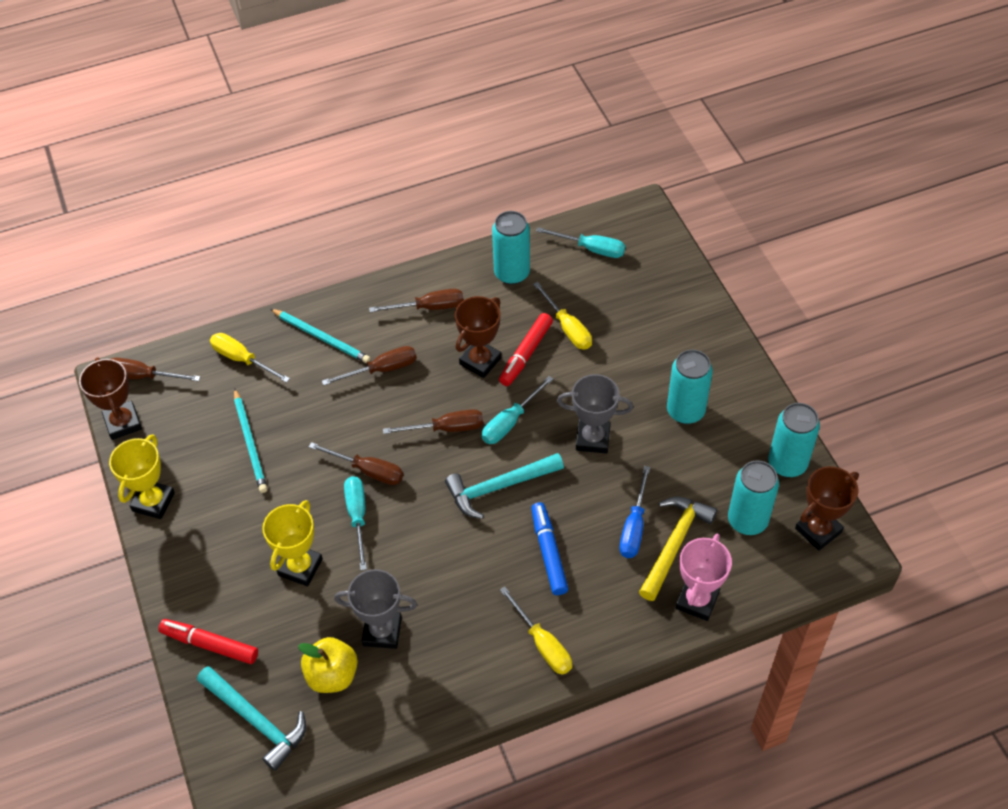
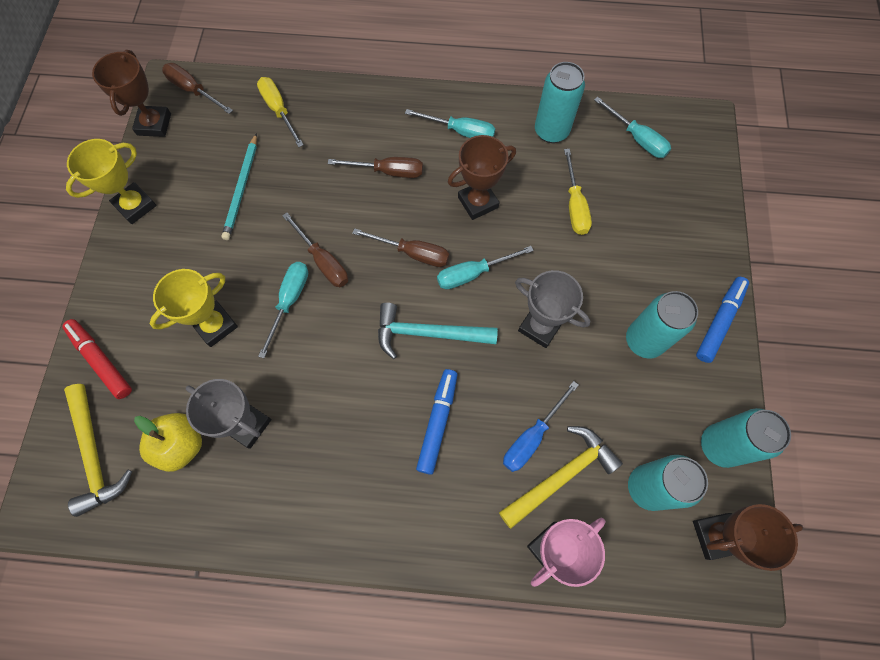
camera: 25 degrees right, 15 degrees up
(256, 720) = (95, 454): turquoise hammer -> yellow hammer
(321, 337) = (354, 119): turquoise pencil -> none
(429, 307) = (460, 132): brown screwdriver -> turquoise screwdriver
(526, 354) = (523, 214): red marker -> none
(542, 644) = (381, 515): yellow screwdriver -> none
(738, 369) = (719, 322): none -> blue marker

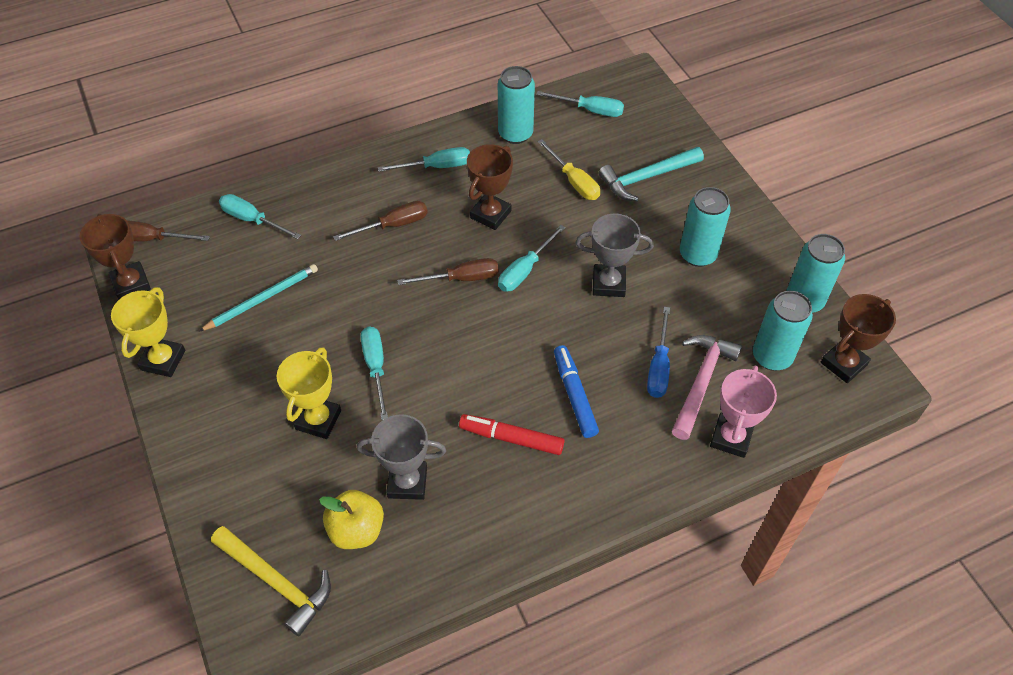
camera: 30 degrees left, 15 degrees down
(101, 361) = (225, 504): red marker -> red marker (511, 438)
(241, 189) = (262, 299): turquoise pencil -> turquoise pencil turned 105 degrees counterclockwise
(279, 110) = (252, 220): yellow screwdriver -> turquoise screwdriver
(323, 261) = (384, 322): brown screwdriver -> none
(428, 333) = (518, 333): turquoise hammer -> turquoise hammer (646, 177)
(561, 475) = (701, 382): yellow hammer -> pink hammer
(719, 322) = (744, 214): blue marker -> none

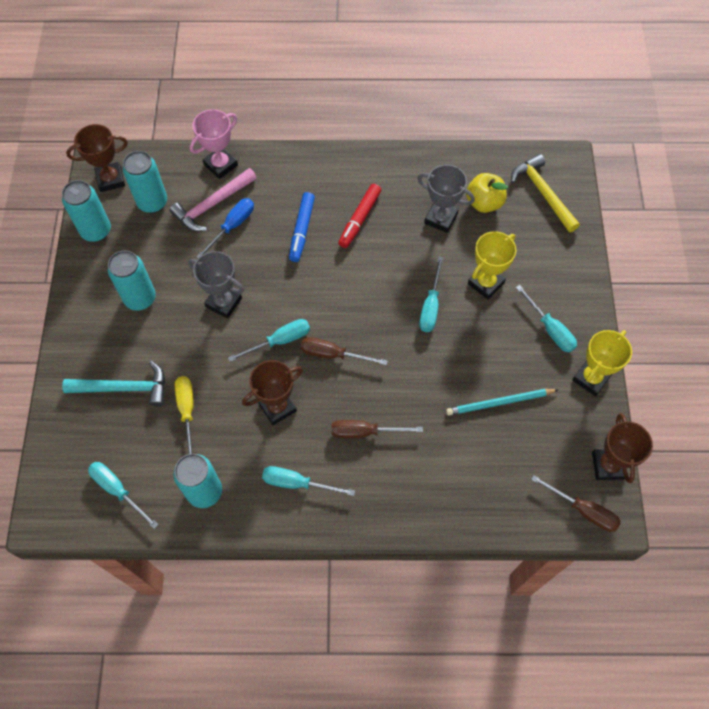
camera: 155 degrees left, 10 degrees up
(252, 220) = (487, 493): turquoise screwdriver -> turquoise screwdriver (550, 329)
(511, 438) = (360, 219): red marker -> red marker turned 75 degrees clockwise

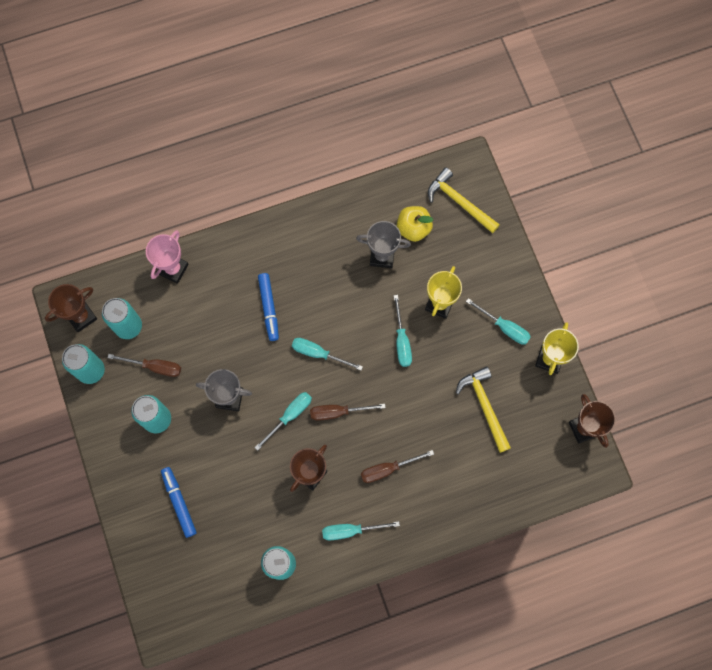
camera: 20 degrees left, 10 degrees up
(118, 490) = (211, 588): turquoise screwdriver -> turquoise screwdriver (318, 353)
(124, 388) = (179, 503): turquoise hammer -> blue marker
(187, 411) = (239, 503): yellow screwdriver -> none
(212, 205) = (182, 311): pink hammer -> none
(232, 226) = (208, 325): blue screwdriver -> none
(360, 219) = (314, 280): red marker -> none
(499, 403) = (484, 406): turquoise pencil -> yellow hammer
(583, 510) = (576, 471): brown screwdriver -> brown screwdriver (154, 367)

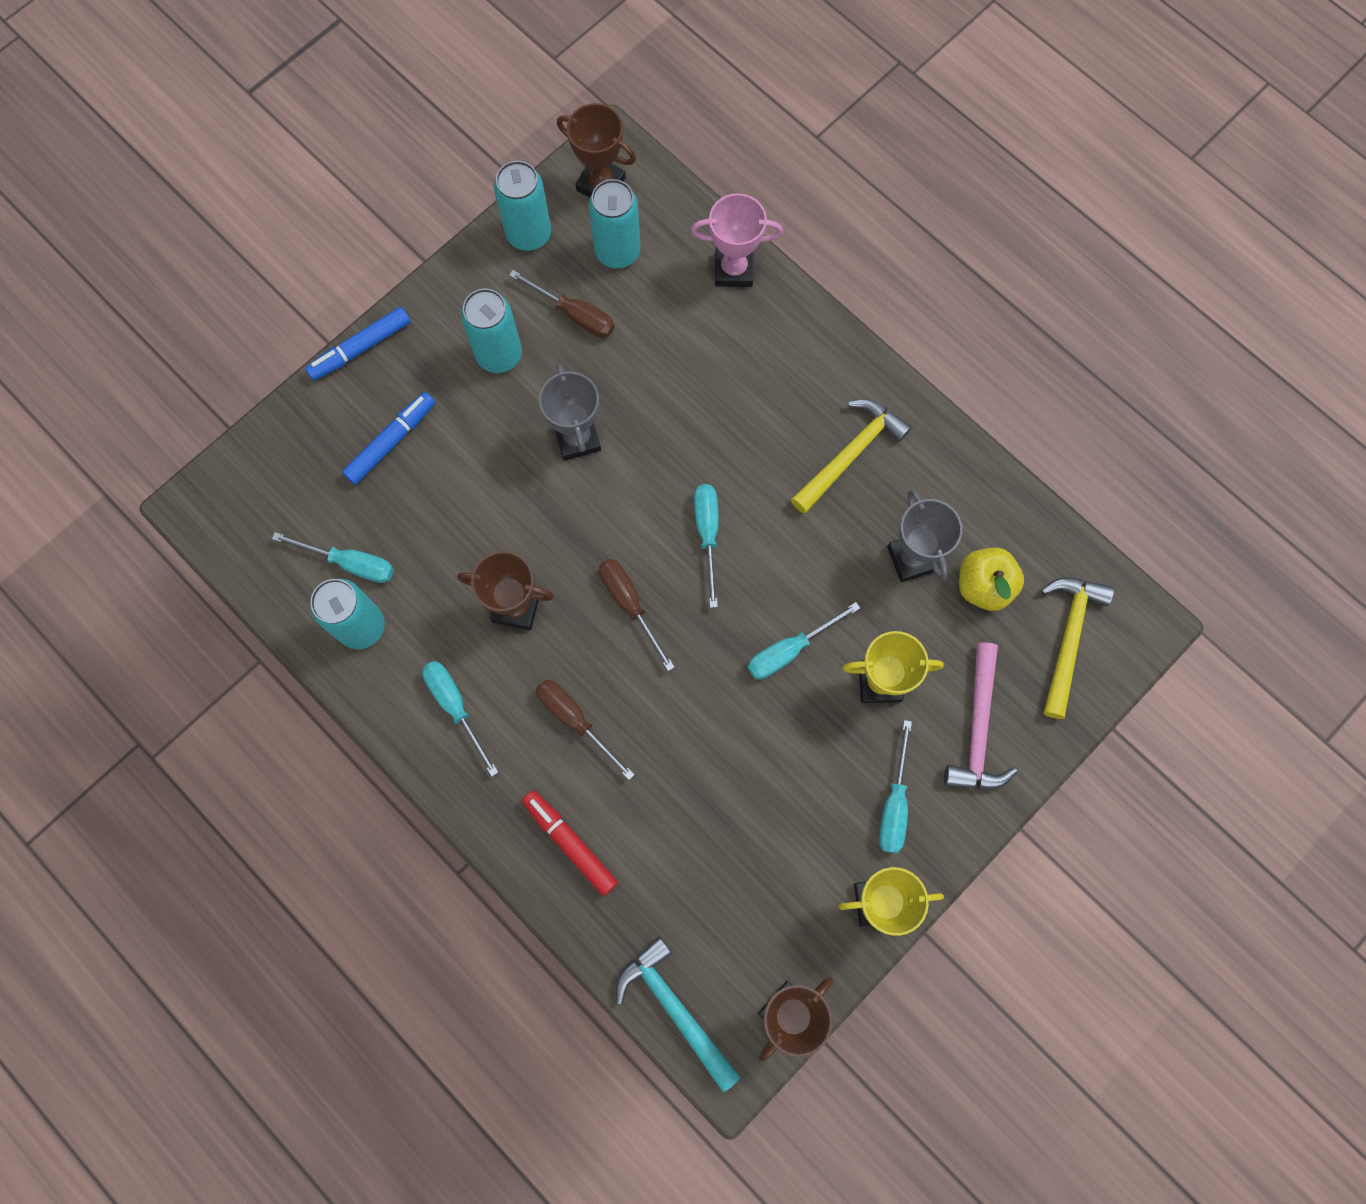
camera: 65 degrees right, 0 degrees up
(154, 367) = (574, 315): brown screwdriver -> brown screwdriver turned 45 degrees counterclockwise
(269, 308) = (742, 430): blue marker -> blue marker (361, 348)
(290, 416) = (591, 537): turquoise screwdriver -> turquoise screwdriver (350, 563)
(452, 500) = (570, 843): none -> red marker
(484, 406) = (747, 829): yellow hammer -> yellow hammer (850, 454)
(485, 268) = (977, 729): none -> pink hammer
(559, 484) = (675, 1009): none -> turquoise hammer

